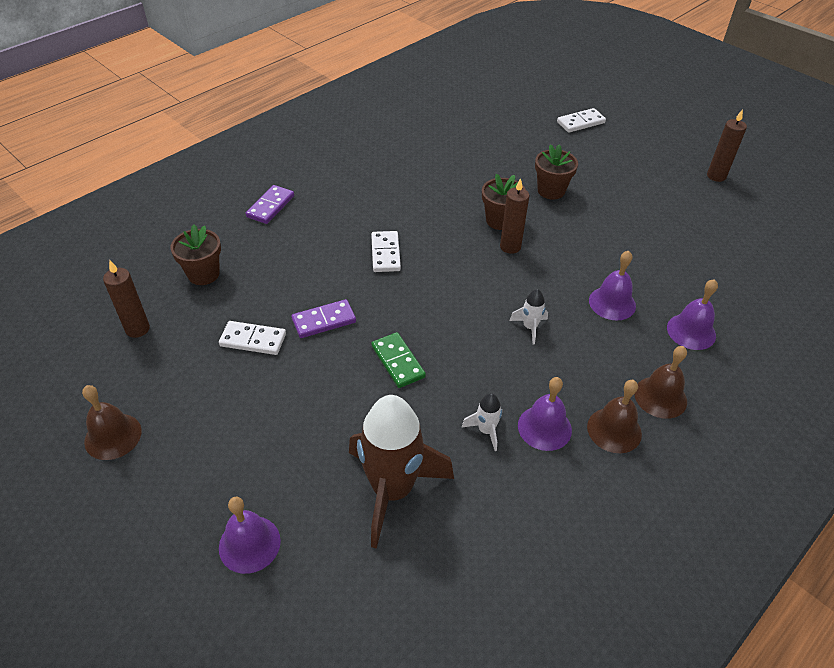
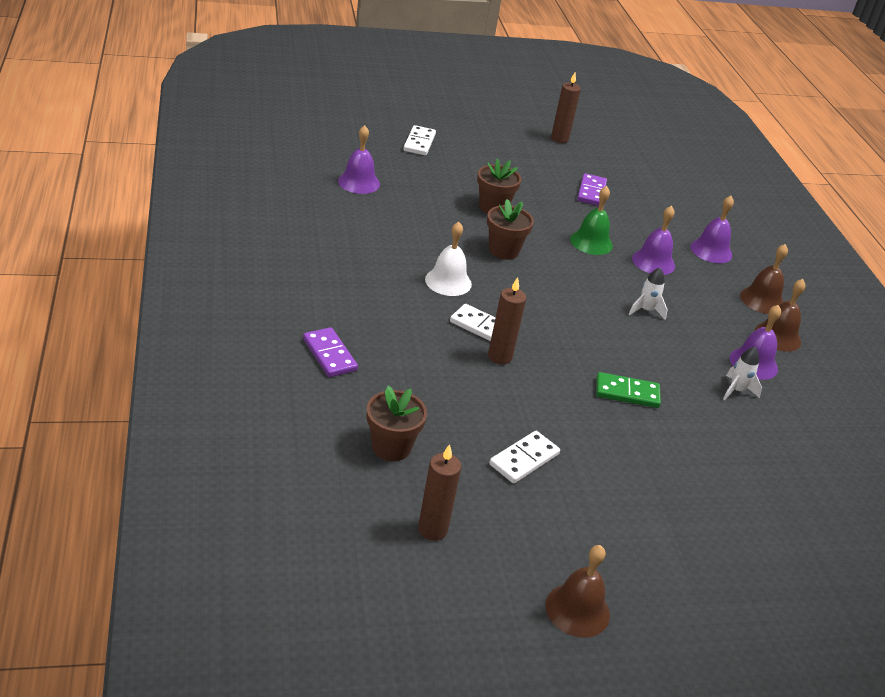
camera: 60 degrees left, 10 degrees down
(249, 544) = (768, 572): purple bell -> purple bell (359, 182)
(324, 321) = (538, 406): purple domino -> purple domino (591, 192)
(392, 490) = (763, 467): brown rocket -> none
(420, 214) = (448, 281): none -> white bell
(510, 247) = (542, 265): brown candle -> brown candle (500, 357)
(584, 257) = (591, 242): none -> green bell

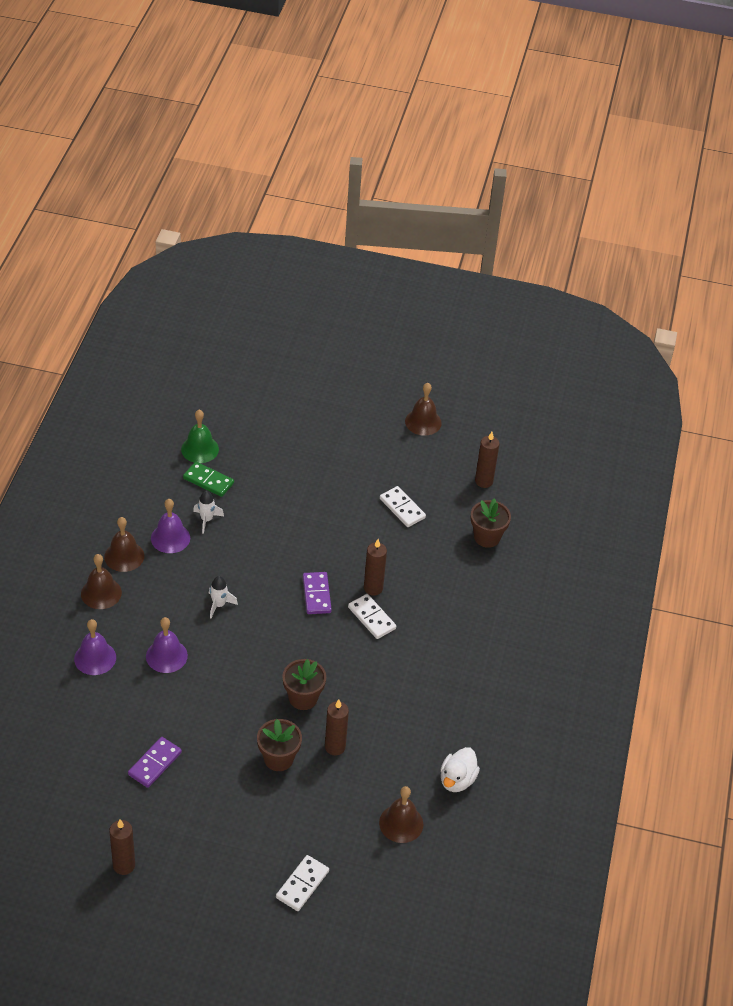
camera: 155 degrees left, 10 degrees up
(321, 214) = (457, 780): none -> white duck
(329, 355) = (503, 618): purple domino -> purple domino (317, 594)
(359, 182) = (401, 823): purple bell -> brown bell
(448, 281) = (375, 671): white bell -> none
(449, 221) = (335, 747): none -> brown candle
(524, 459) = (402, 508): white domino -> white domino turned 75 degrees clockwise
(591, 242) = (209, 692): green bell -> green bell (200, 449)
(627, 393) = (294, 537): green domino -> green domino (208, 481)

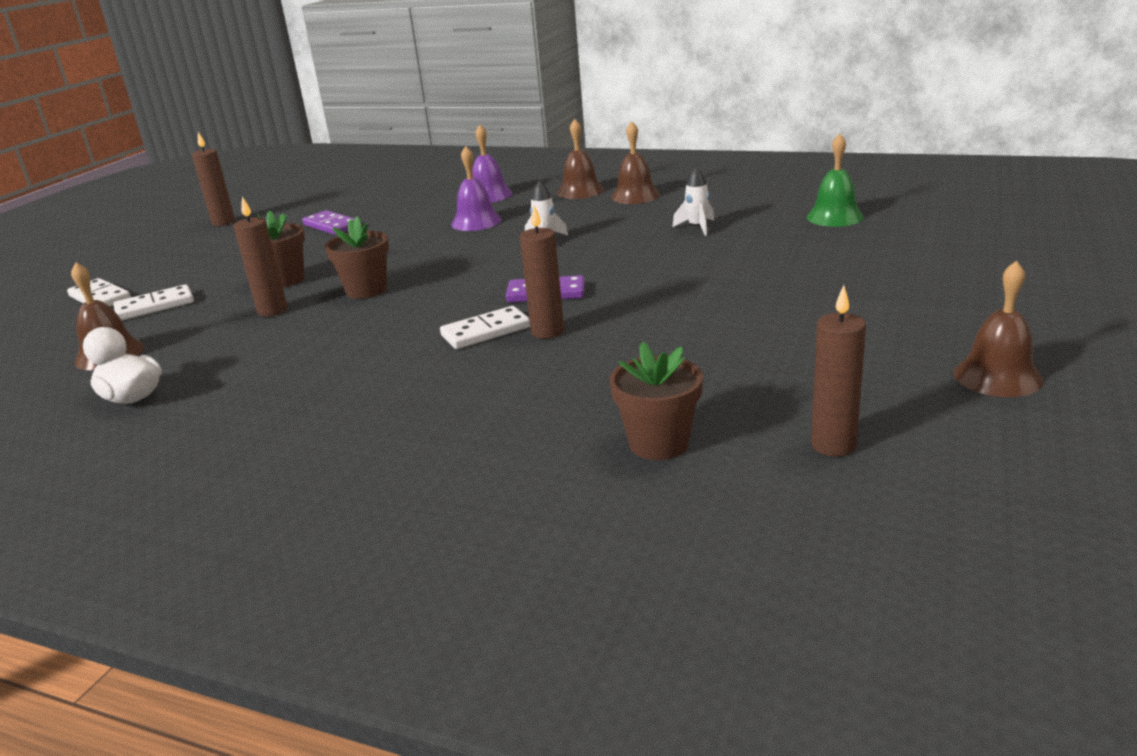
camera: 105 degrees right, 20 degrees down
(170, 538) = (664, 212): purple bell -> none
(208, 481) = (772, 224): green domino -> none
(402, 508) = (735, 355): white domino -> white domino (155, 306)

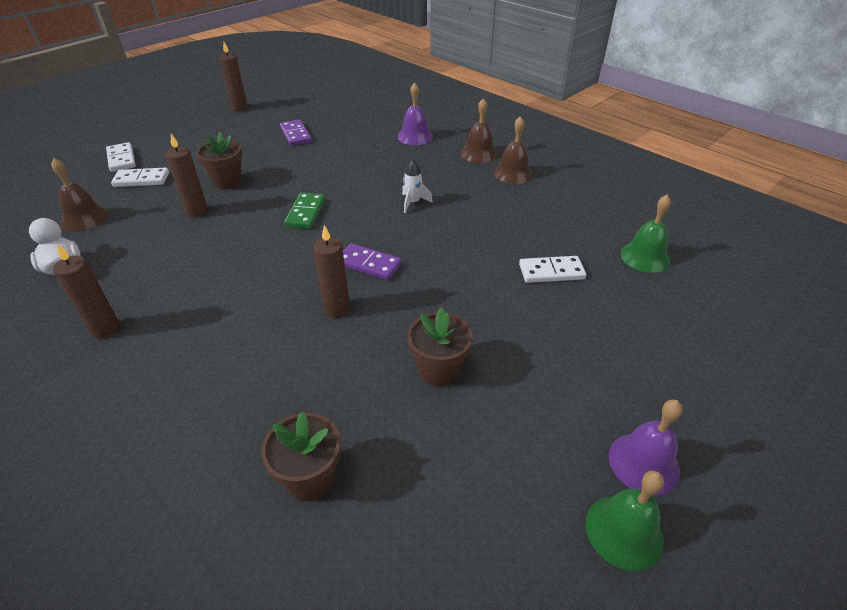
camera: 20 degrees right, 15 degrees up
(366, 290) = (264, 213): brown flower pot -> brown flower pot (438, 370)
(421, 278) = (306, 213): none -> green domino
(476, 222) = (385, 164): purple bell -> purple bell (643, 463)
(486, 331) = (299, 291): white domino -> white domino (551, 272)
(697, 227) = (529, 228): white rocket -> none
(833, 445) = (427, 550): brown candle -> brown candle (106, 329)
(997, 376) = (624, 531): brown bell -> green bell

